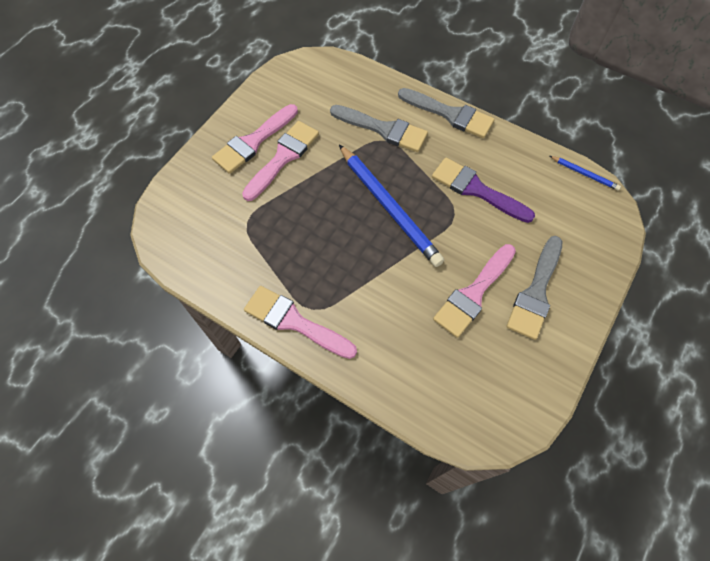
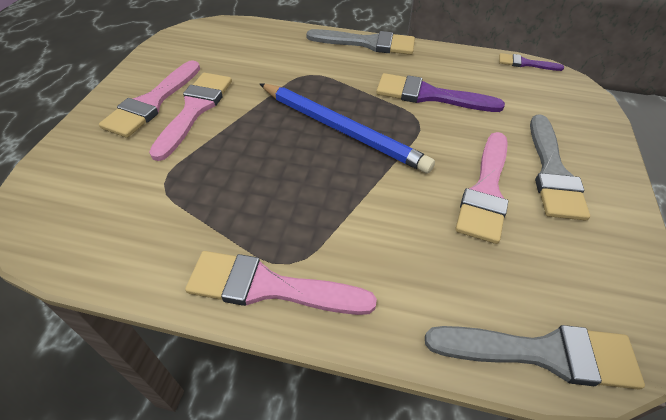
camera: 20 degrees left, 15 degrees down
(383, 129) = (304, 66): grey brush -> grey brush (542, 353)
(584, 174) = (525, 63): blue pencil -> purple brush

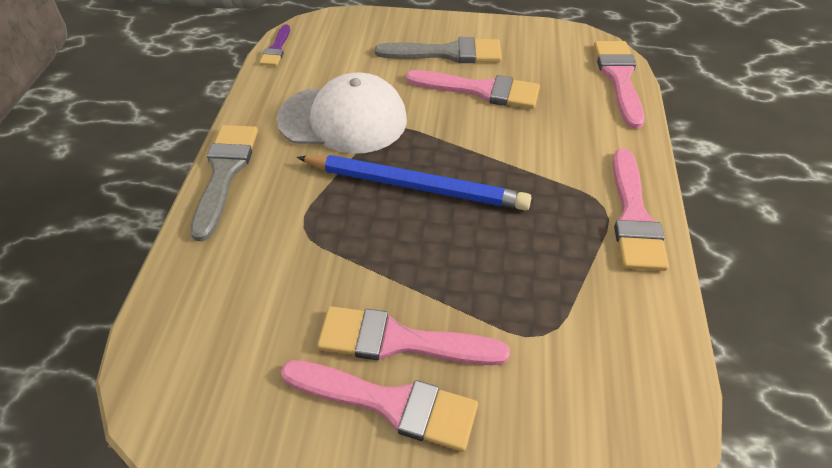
camera: 95 degrees left, 0 degrees up
(341, 129) = (415, 186): blue pencil -> blue pencil turned 75 degrees clockwise
(429, 95) = (343, 119): purple brush -> white cap
(542, 353) = (619, 78): grey brush -> pink brush

